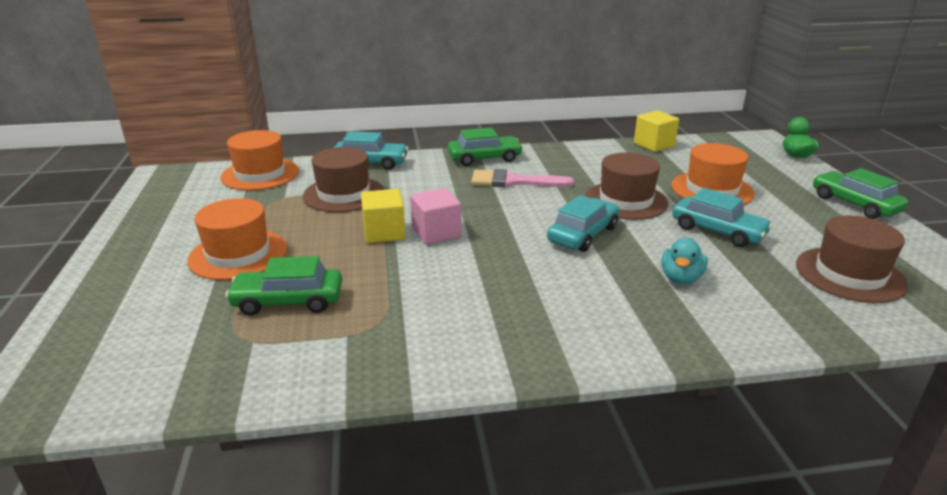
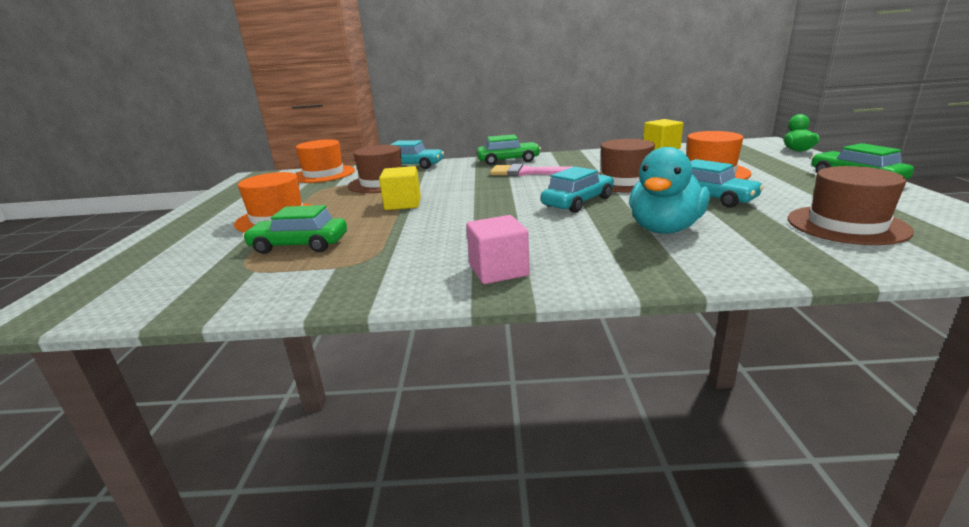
camera: 10 degrees right, 5 degrees down
(436, 233) = (446, 203): pink cube -> pink cube (498, 270)
(681, 278) = (664, 229): turquoise duck -> turquoise duck, size x1.71

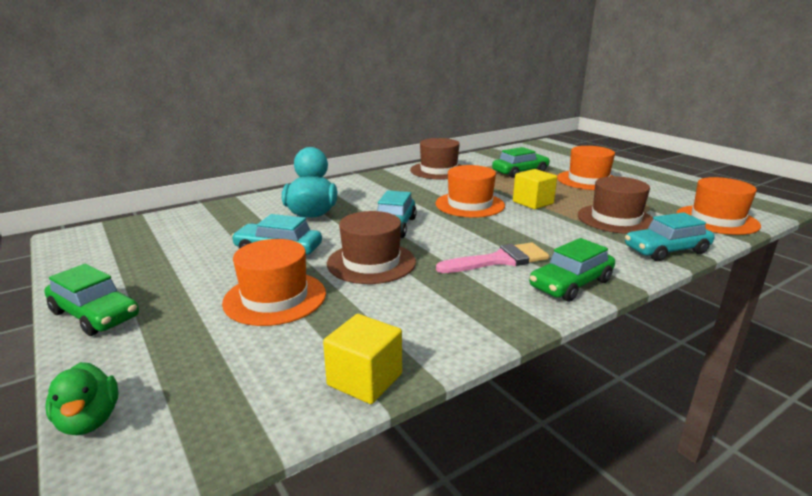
camera: 145 degrees right, 0 degrees up
(465, 211) = (470, 204): none -> orange hat
(498, 270) = (389, 179): pink cube -> none
(846, 225) = (180, 237): brown hat -> brown hat (438, 170)

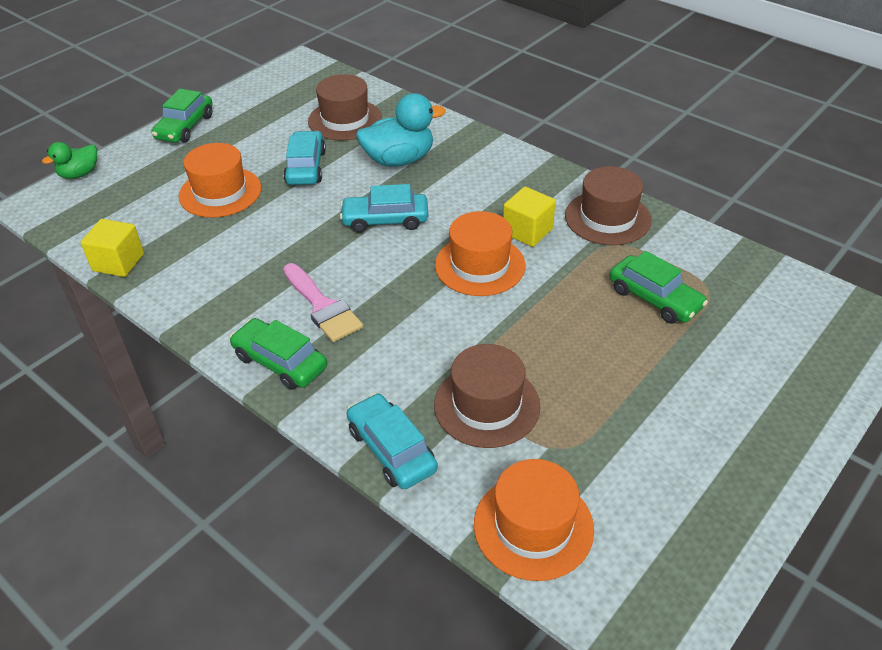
camera: 75 degrees right, 20 degrees up
(371, 262) = (294, 225): brown hat -> brown hat (345, 120)
(533, 202) = (515, 321): yellow cube -> yellow cube (527, 231)
(588, 180) = (658, 378): orange hat -> none

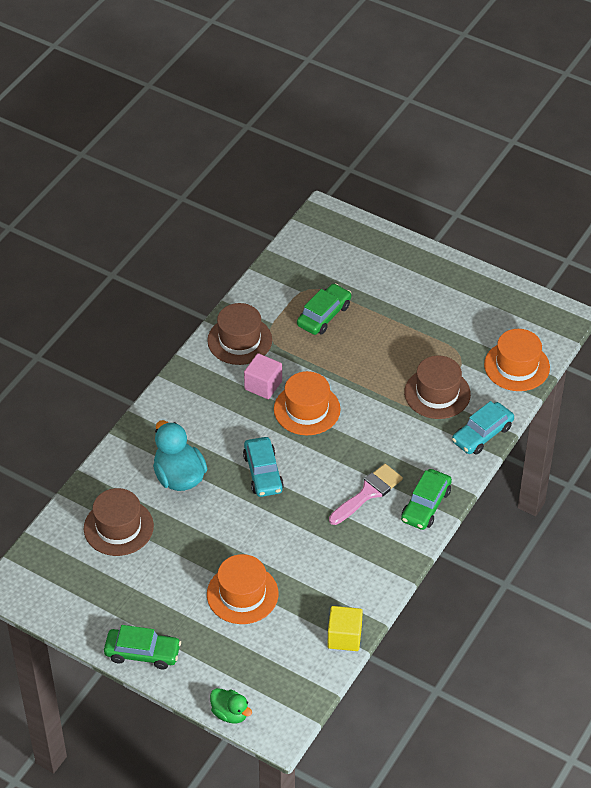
camera: 100 degrees left, 5 degrees up
(306, 167) = (197, 541): turquoise car -> none
(527, 231) = (263, 385): yellow cube -> pink cube

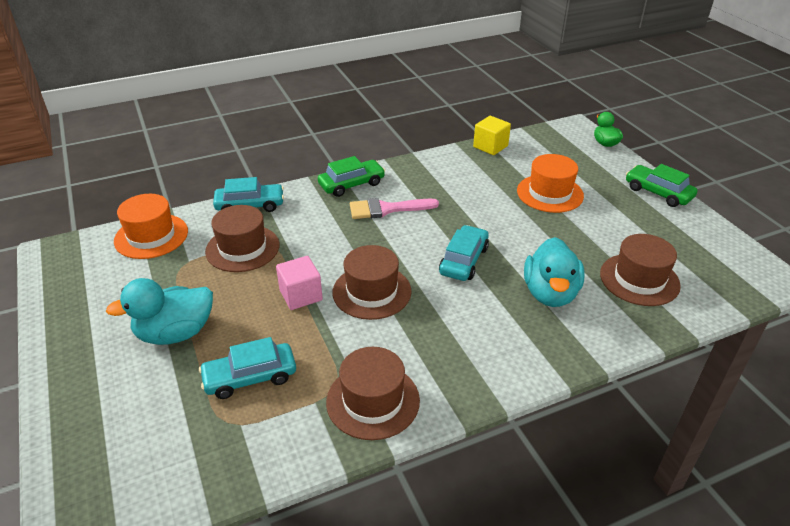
camera: 145 degrees left, 10 degrees down
(263, 385) = (393, 336): pink cube -> pink cube (301, 295)
(307, 409) = (372, 292): orange hat -> brown hat
(324, 315) = (250, 377): green car -> turquoise car
(401, 314) = (175, 333): none -> turquoise duck

